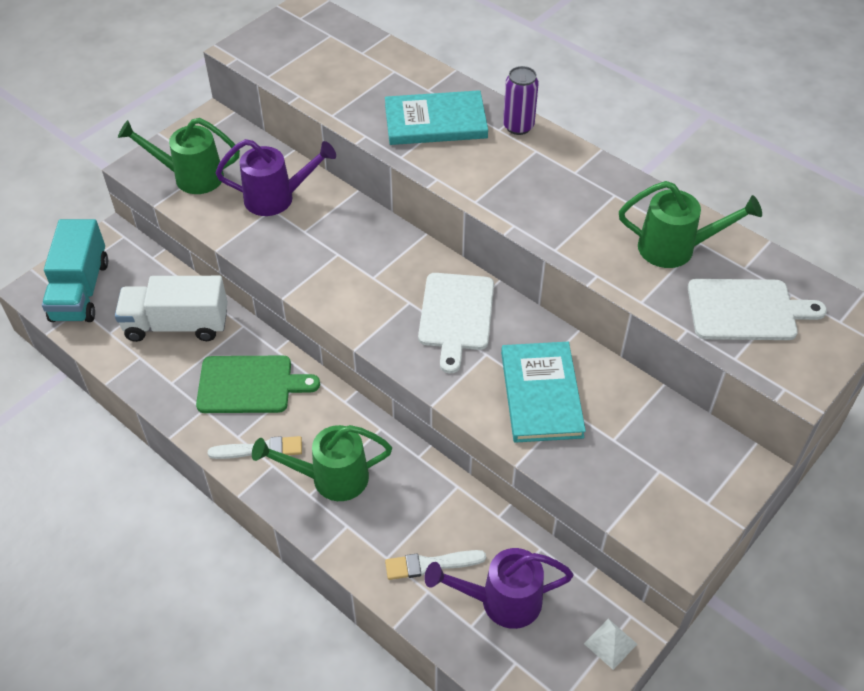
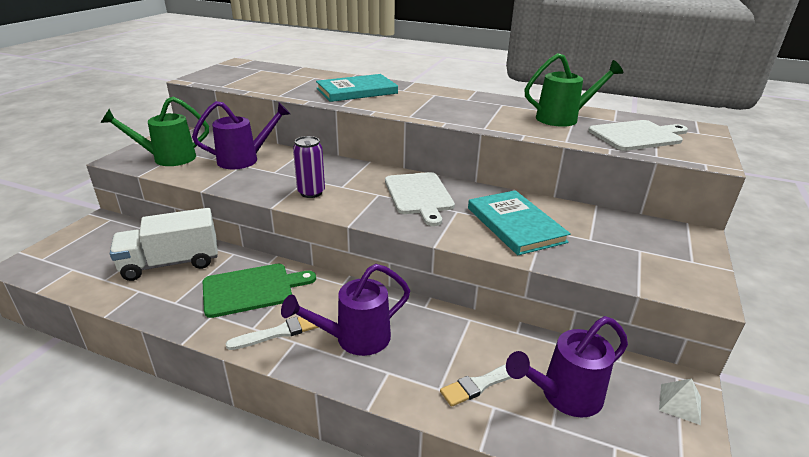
camera: 20 degrees left, 20 degrees down
(80, 290) = (71, 257): turquoise truck -> none
(331, 478) = (355, 339): green watering can -> purple watering can
(518, 126) = (415, 88): purple can -> purple can (311, 192)

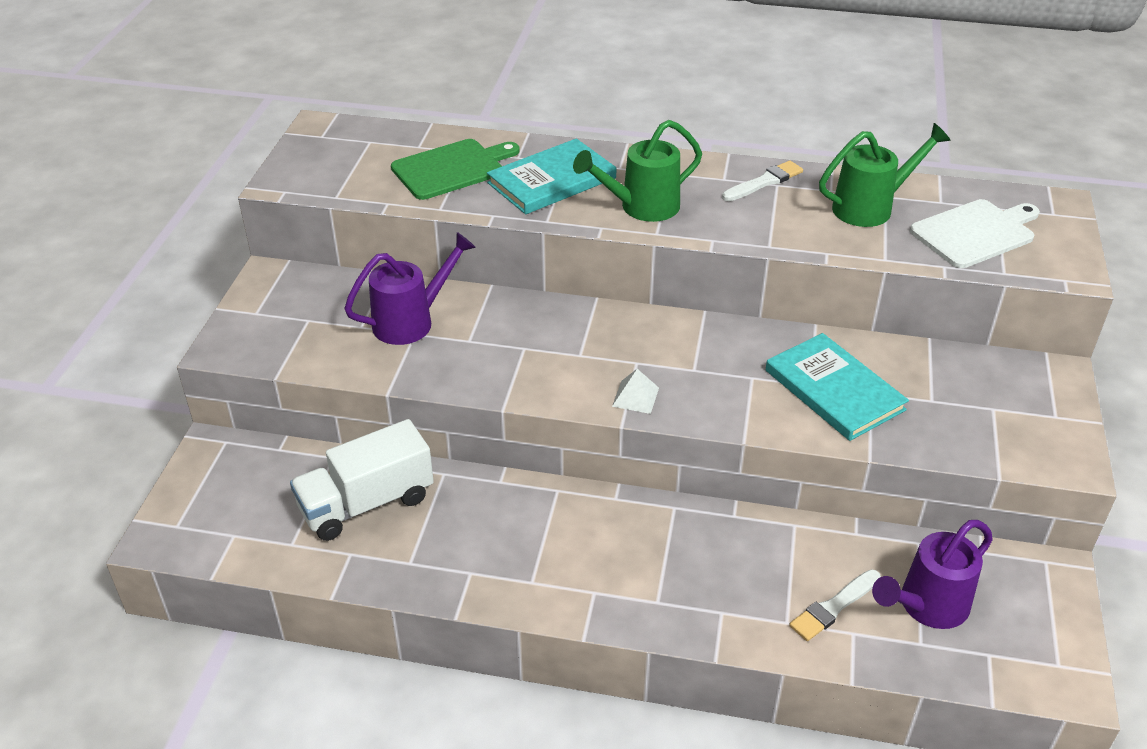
camera: 10 degrees left, 10 degrees up
(168, 158) = (294, 336): green watering can -> green watering can (642, 207)
(252, 289) = (501, 526): green cutting board -> green cutting board (452, 168)
(278, 333) = (567, 583): white brush -> white brush (764, 182)
(311, 192) = (543, 373): purple can -> none
(355, 339) = (665, 575): purple watering can -> none
(419, 195) = (692, 356): white cutting board -> none
(680, 403) = (1051, 594): white pyramid -> white pyramid (635, 397)

